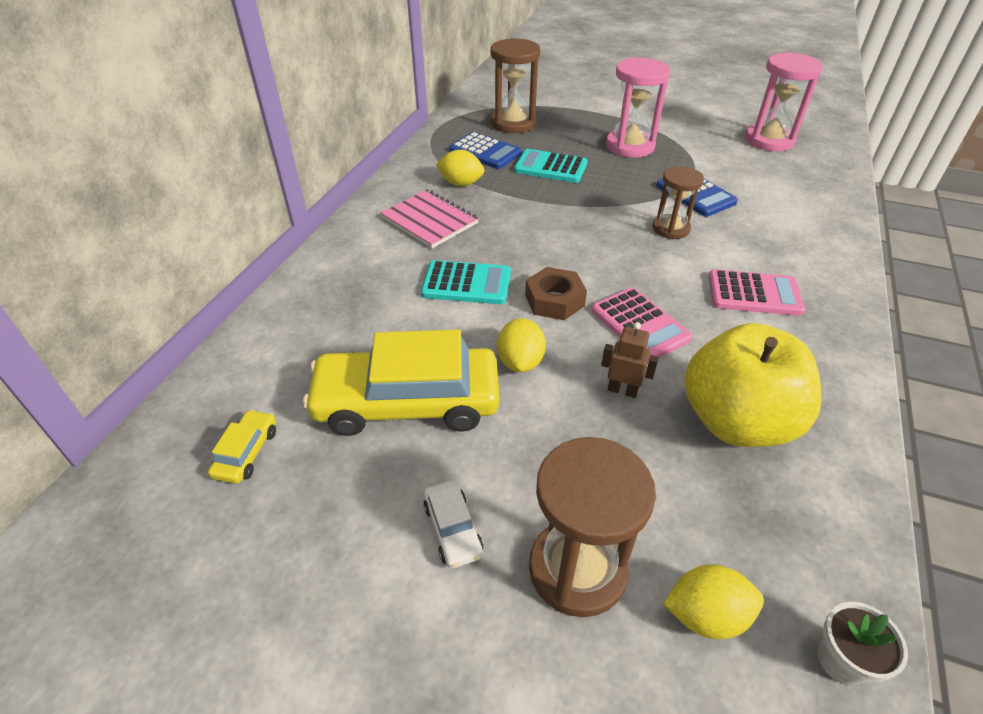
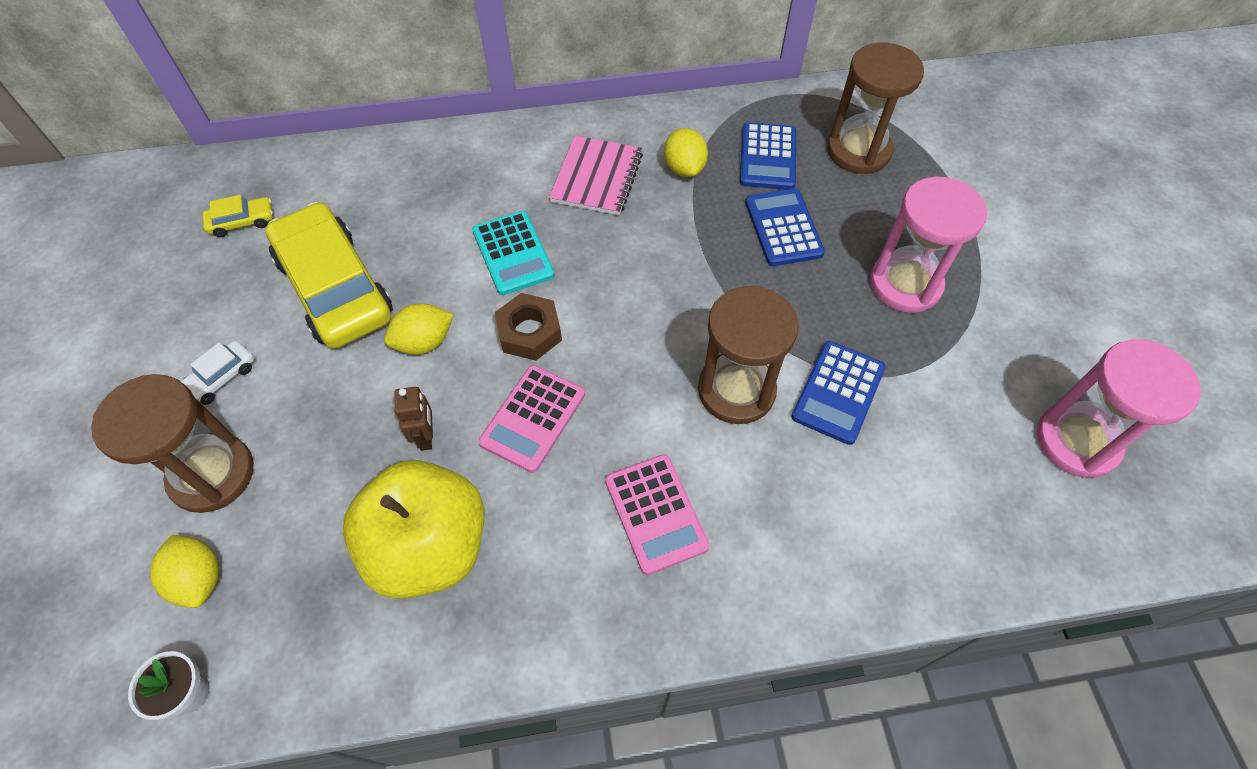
camera: 60 degrees right, 15 degrees up
(550, 167) = (783, 228): turquoise calculator -> blue calculator
(671, 228) = (736, 390): brown hourglass -> brown hourglass, size x1.57

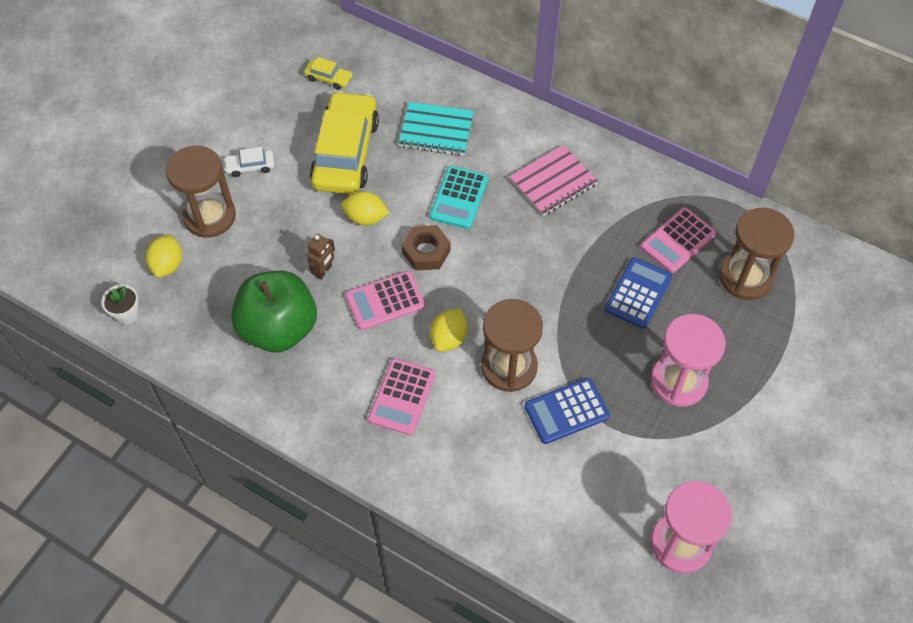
camera: 40 degrees right, 0 degrees up
(423, 202) = (436, 131): none -> turquoise notebook
(429, 547) = (279, 328): yellow apple -> green apple
(684, 168) = (614, 212): yellow lemon -> yellow lemon (449, 338)
(768, 157) = (678, 241): blue calculator -> pink calculator

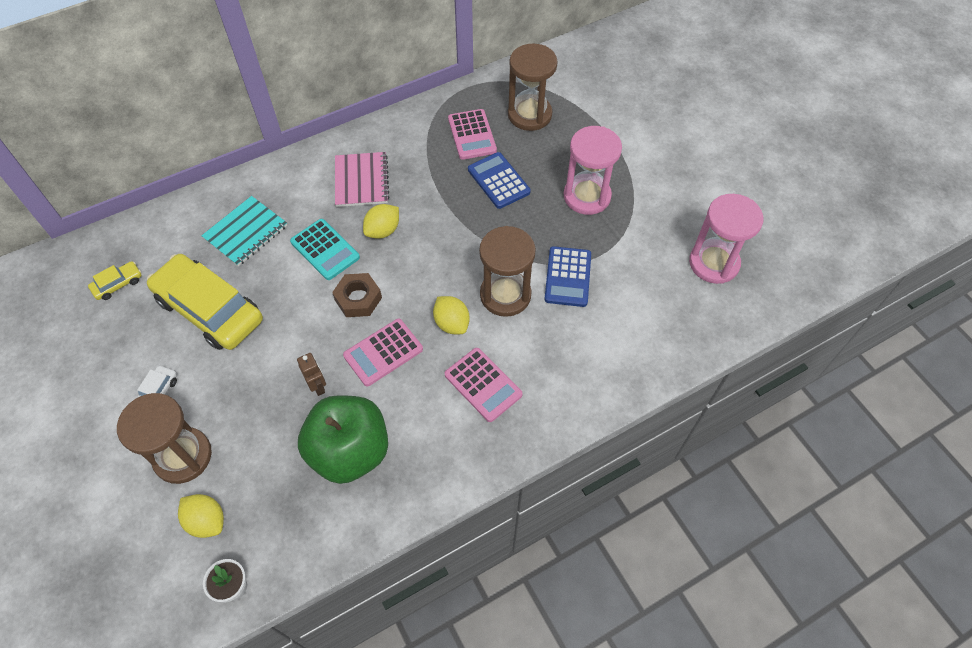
camera: 60 degrees left, 0 degrees up
(365, 218) = (289, 327): yellow lemon -> yellow lemon (383, 230)
(385, 301) = (383, 352): pink calculator -> pink calculator turned 45 degrees clockwise

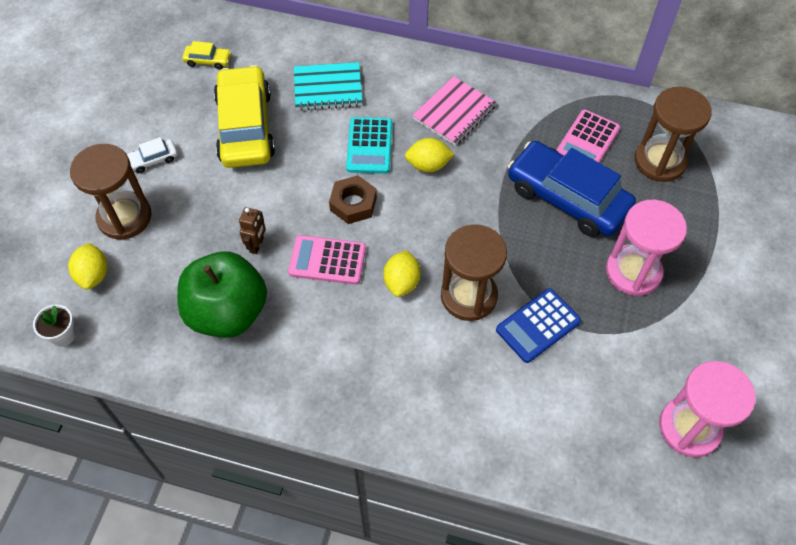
camera: 45 degrees right, 0 degrees up
(483, 385) = (373, 351): pink calculator -> none
(498, 181) = (567, 198): blue calculator -> blue car

